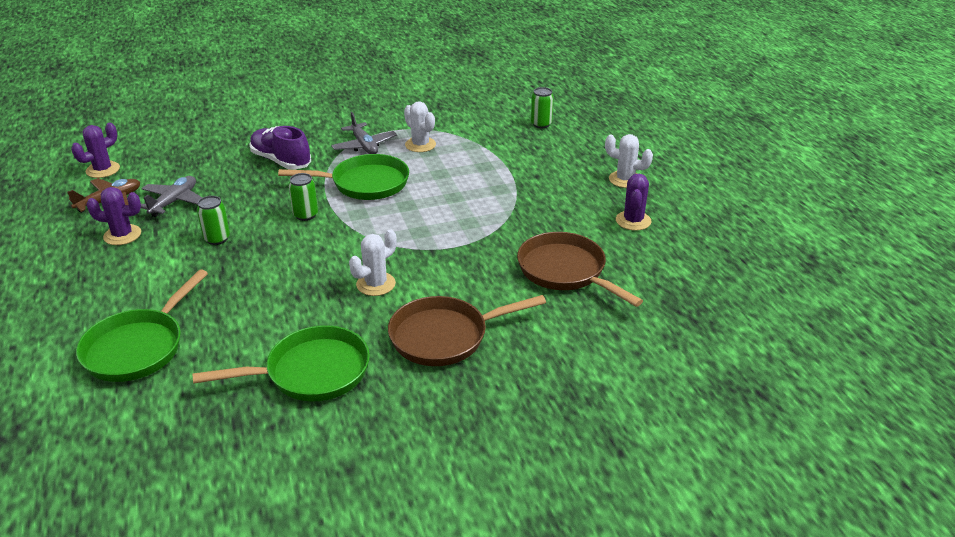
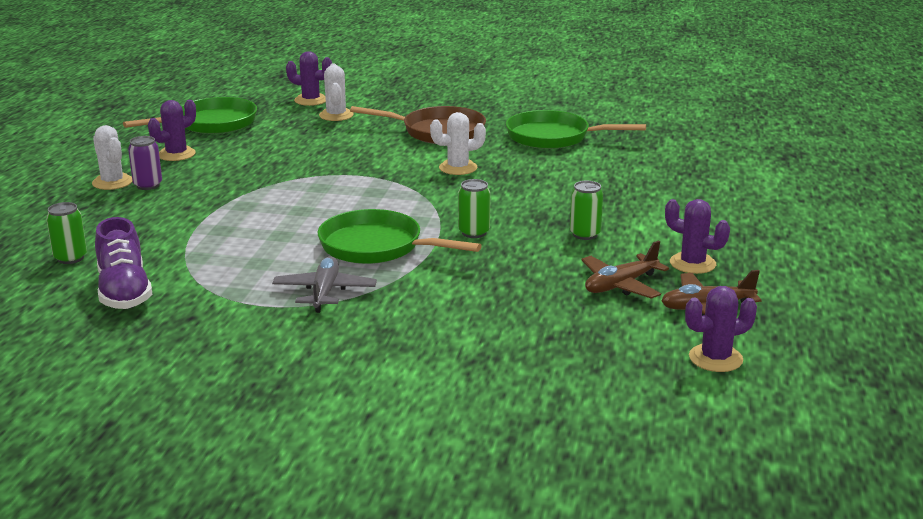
camera: 150 degrees left, 10 degrees down
(138, 347) = (686, 176): green pan -> green pan (211, 124)
(174, 202) = (620, 285): grey plane -> brown plane
(281, 161) = (452, 301): purple shoe -> purple shoe (124, 292)
(420, 145) = (254, 273): white cactus -> white cactus (336, 115)
(565, 271) = (294, 141): brown pan -> none
(596, 185) = (148, 185): none -> purple can
(646, 348) = (311, 100): none -> purple cactus

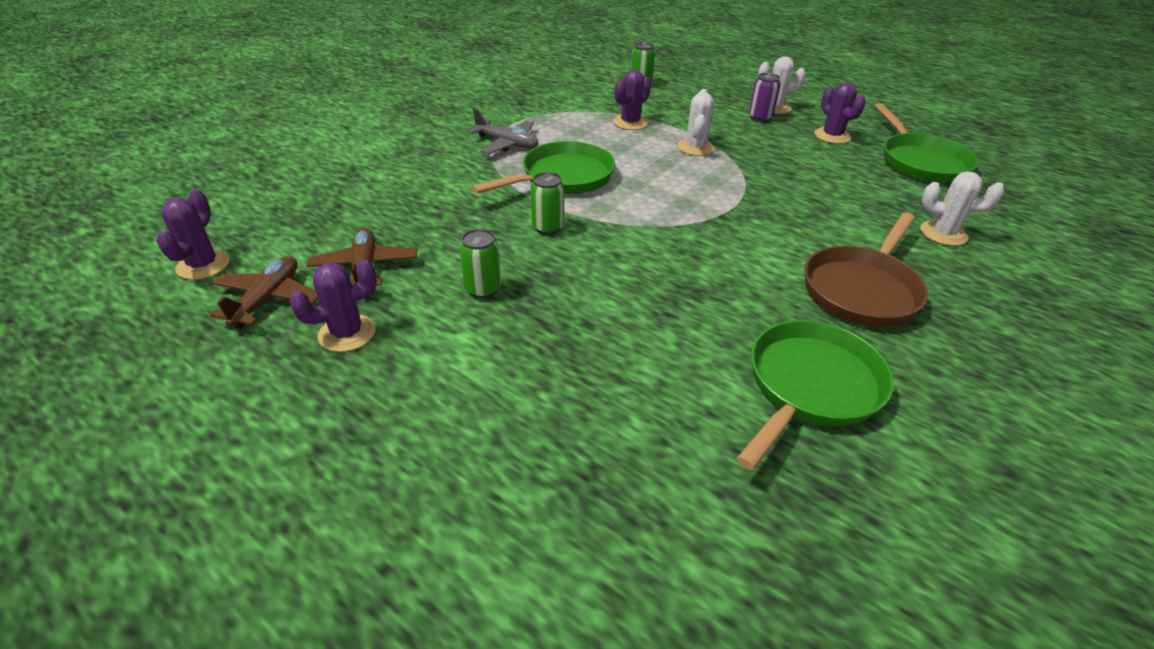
camera: 115 degrees right, 15 degrees up
(124, 292) = (575, 91): purple shoe -> none
(311, 100) = (1009, 230): purple cactus -> purple cactus (630, 123)
(458, 168) = (724, 267): white cactus -> white cactus (695, 147)

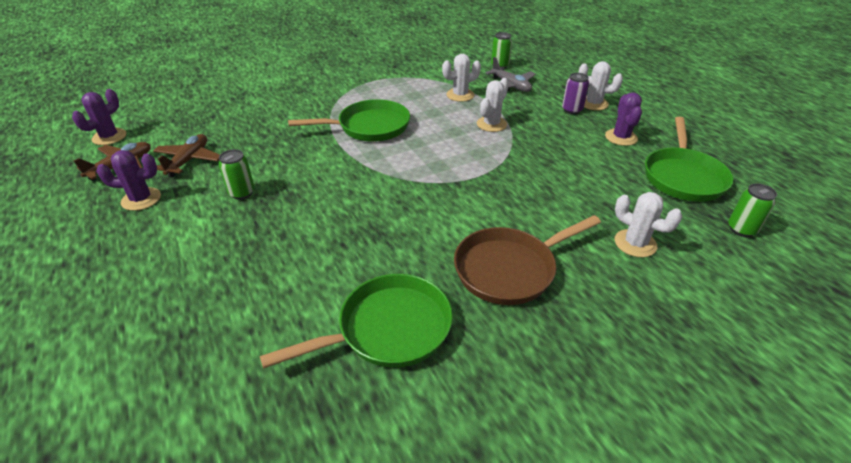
camera: 25 degrees right, 0 degrees up
(507, 144) = (356, 95): grey plane -> grey plane (510, 86)
(547, 227) = (323, 161): green can -> green can (741, 229)
(630, 123) = (460, 95): purple cactus -> white cactus

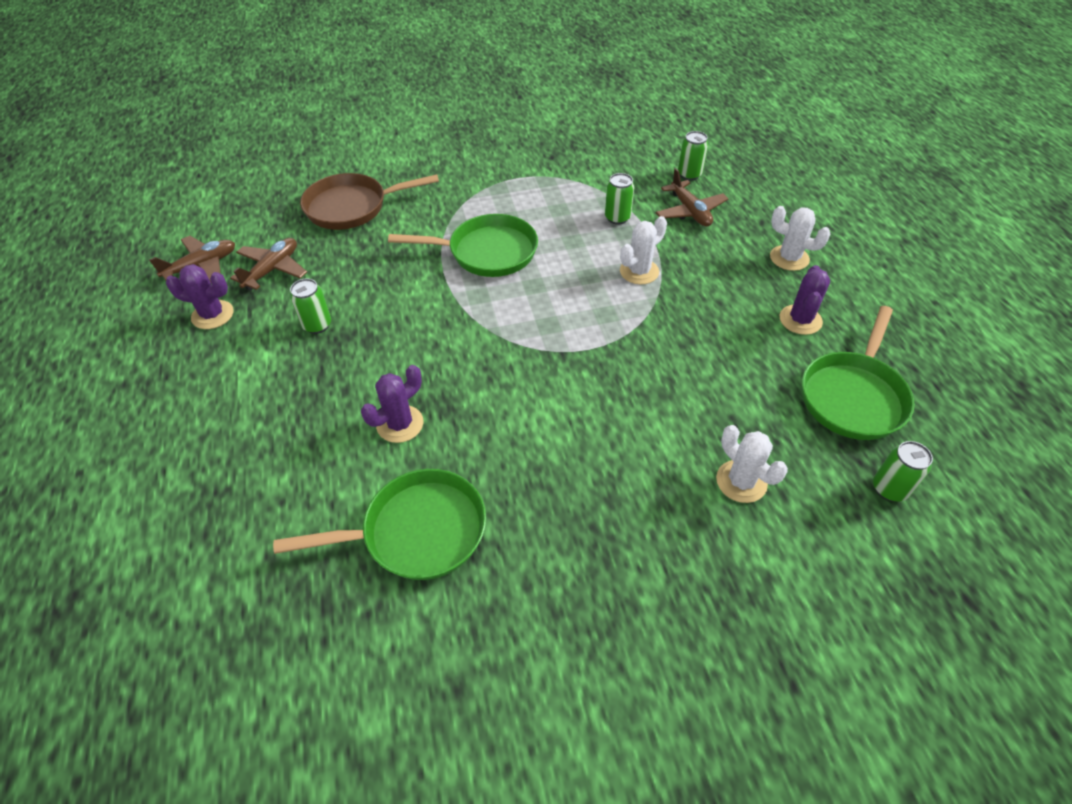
camera: 15 degrees right, 10 degrees up
(109, 137) = (197, 222): purple cactus -> purple cactus (400, 424)
(460, 95) = (617, 218): white cactus -> green can
(509, 269) = (576, 485): brown pan -> brown pan (352, 207)
(510, 86) = (690, 211): grey plane -> brown plane
(572, 110) = (754, 264): purple can -> none

